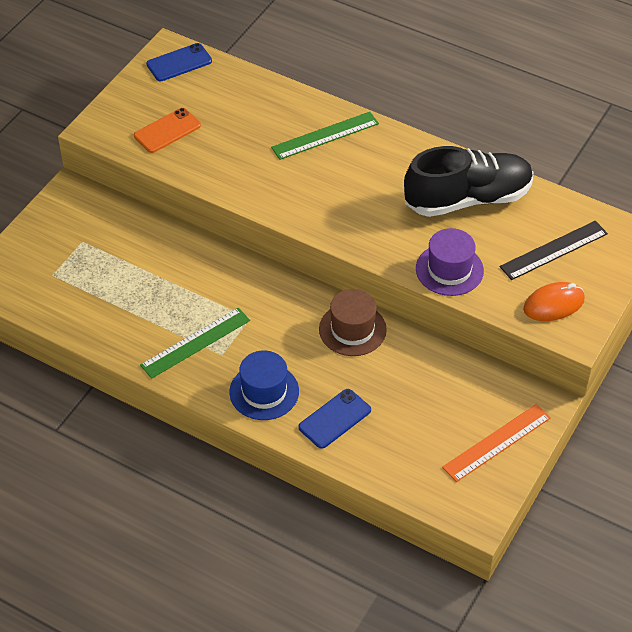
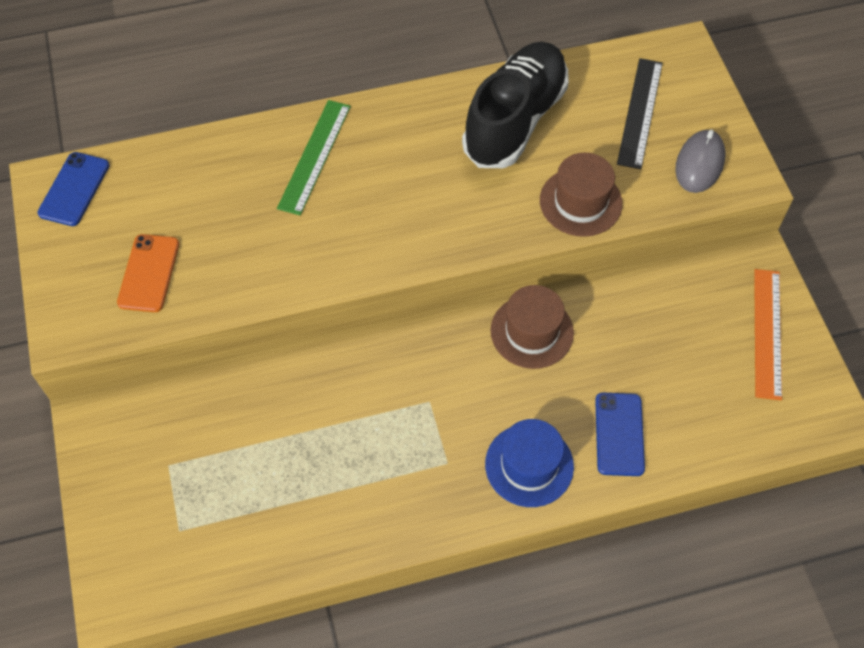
camera: 45 degrees left, 10 degrees up
(195, 342) = (409, 473): green ruler -> none
(449, 270) = (580, 202): purple hat -> brown hat
(553, 304) = (699, 164): orange mouse -> grey mouse

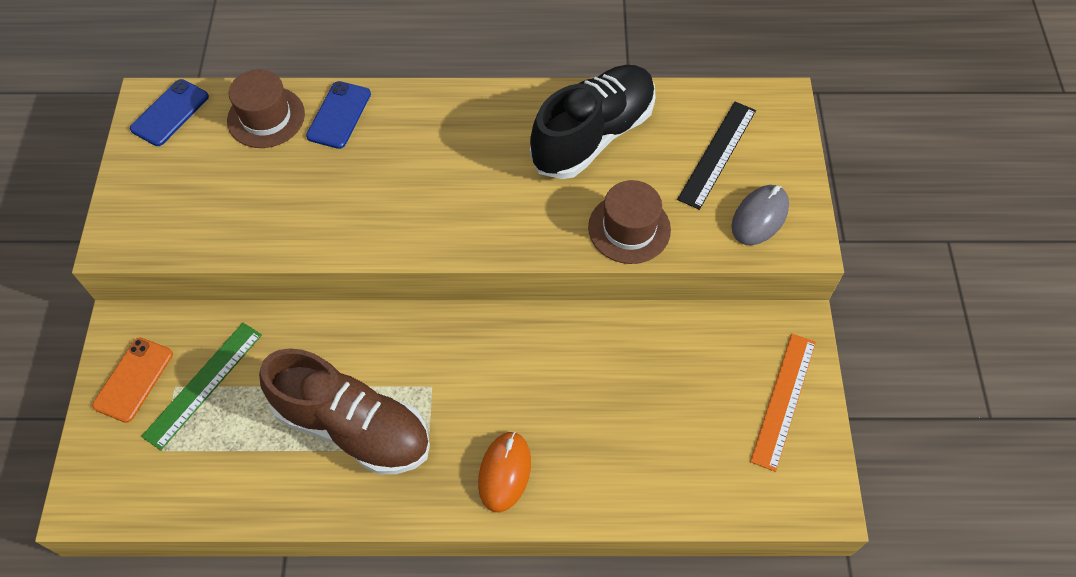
camera: 15 degrees right, 0 degrees up
(149, 273) = (206, 204): orange phone -> orange phone (133, 379)
(315, 156) = (394, 129): green ruler -> green ruler (203, 384)
(365, 459) = (353, 426): none -> brown shoe
(529, 465) = (504, 472): blue hat -> orange mouse
(532, 331) = (551, 343): brown hat -> brown hat (266, 117)
(619, 434) = (602, 464): blue phone -> blue phone (339, 115)

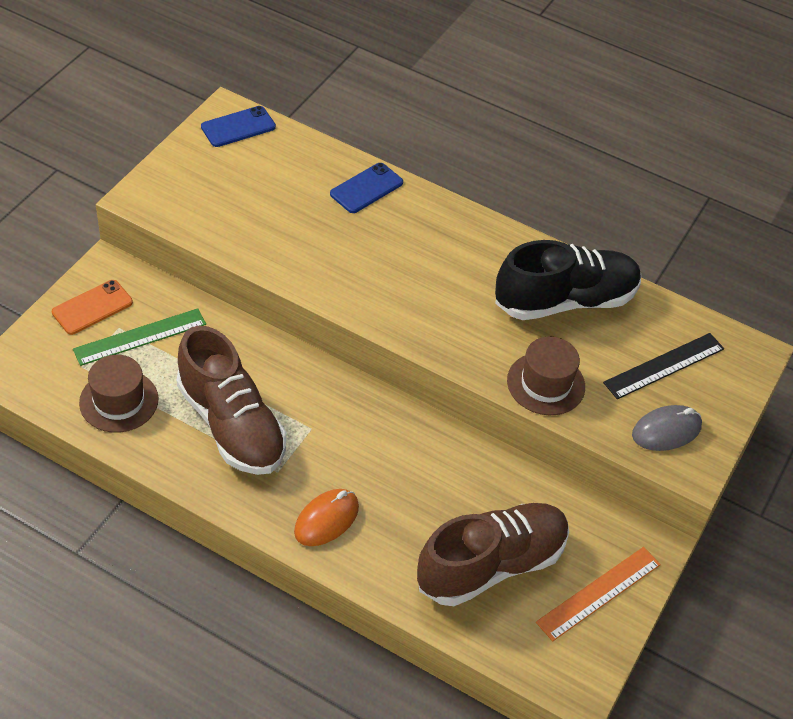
camera: 25 degrees right, 10 degrees down
(266, 117) = (308, 164): brown hat -> brown hat (119, 401)
(677, 429) = (491, 565): none -> brown shoe

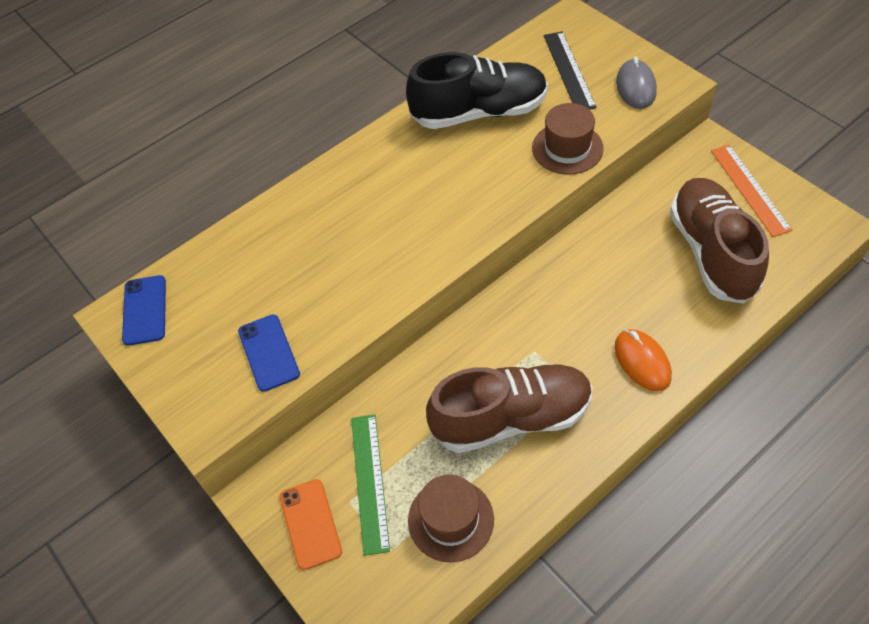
camera: 60 degrees left, 5 degrees up
(366, 188) = (285, 220): blue phone -> blue phone (268, 352)
(565, 300) = (479, 112): black shoe -> black shoe turned 75 degrees clockwise

